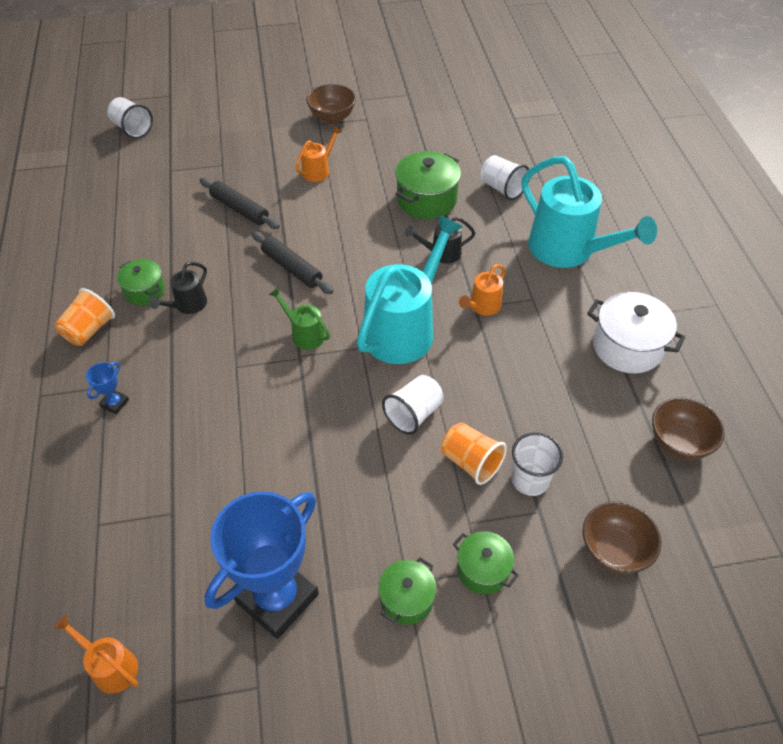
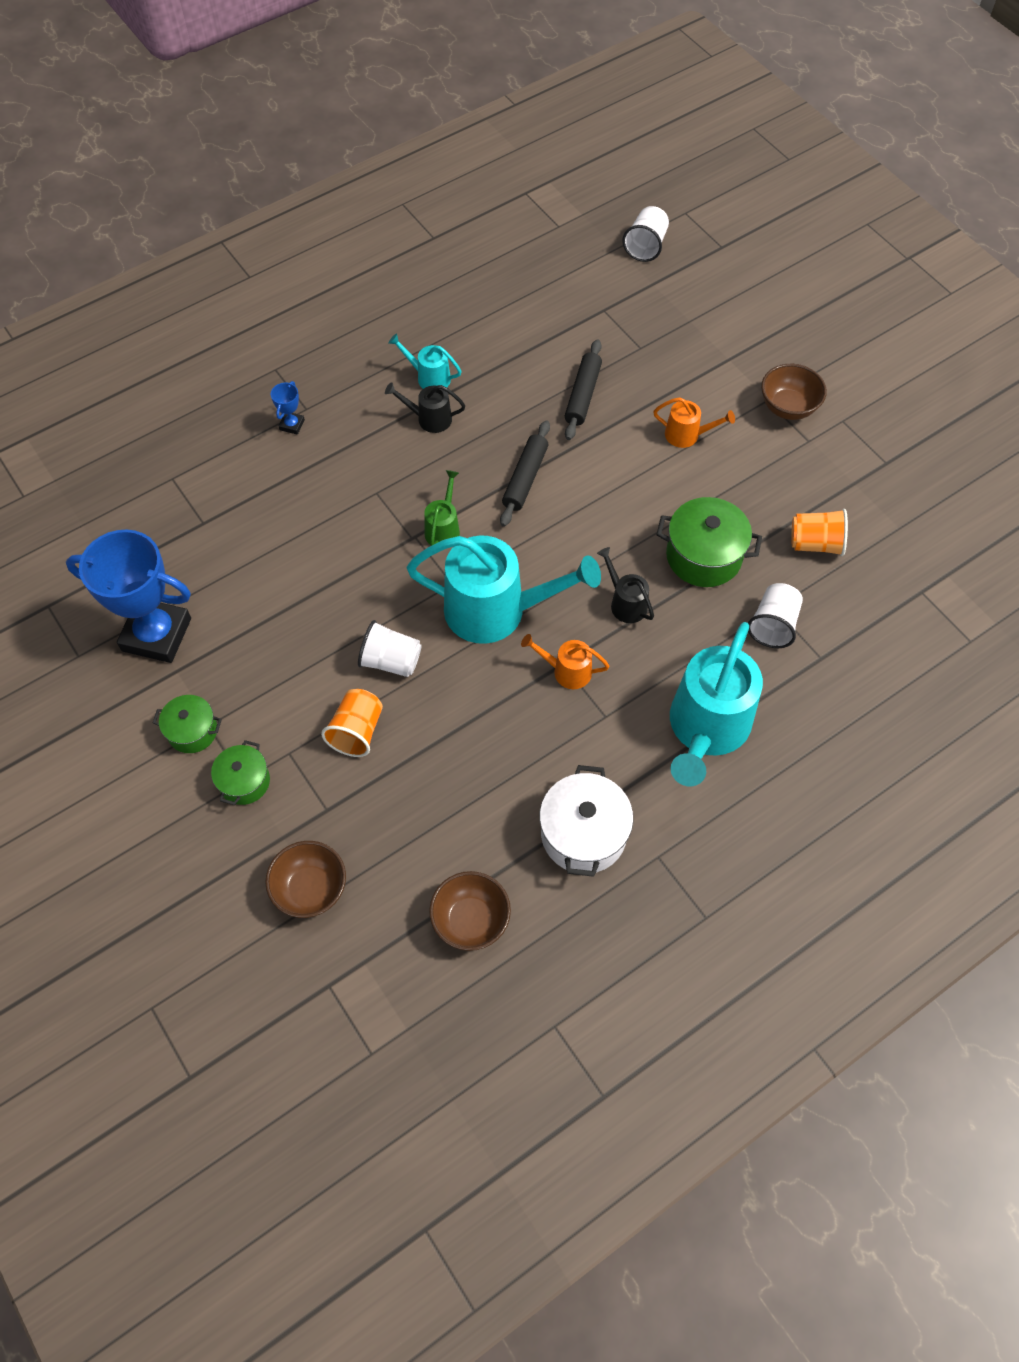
camera: 65 degrees right, 10 degrees up
(89, 330) = (361, 363): orange cup -> orange cup (815, 543)
(110, 666) = (60, 551): orange watering can -> none
(114, 403) = (292, 425): blue trophy -> blue trophy turned 75 degrees counterclockwise
(144, 291) = (429, 377): green pot -> turquoise watering can
(530, 480) = (359, 790): white cup -> none

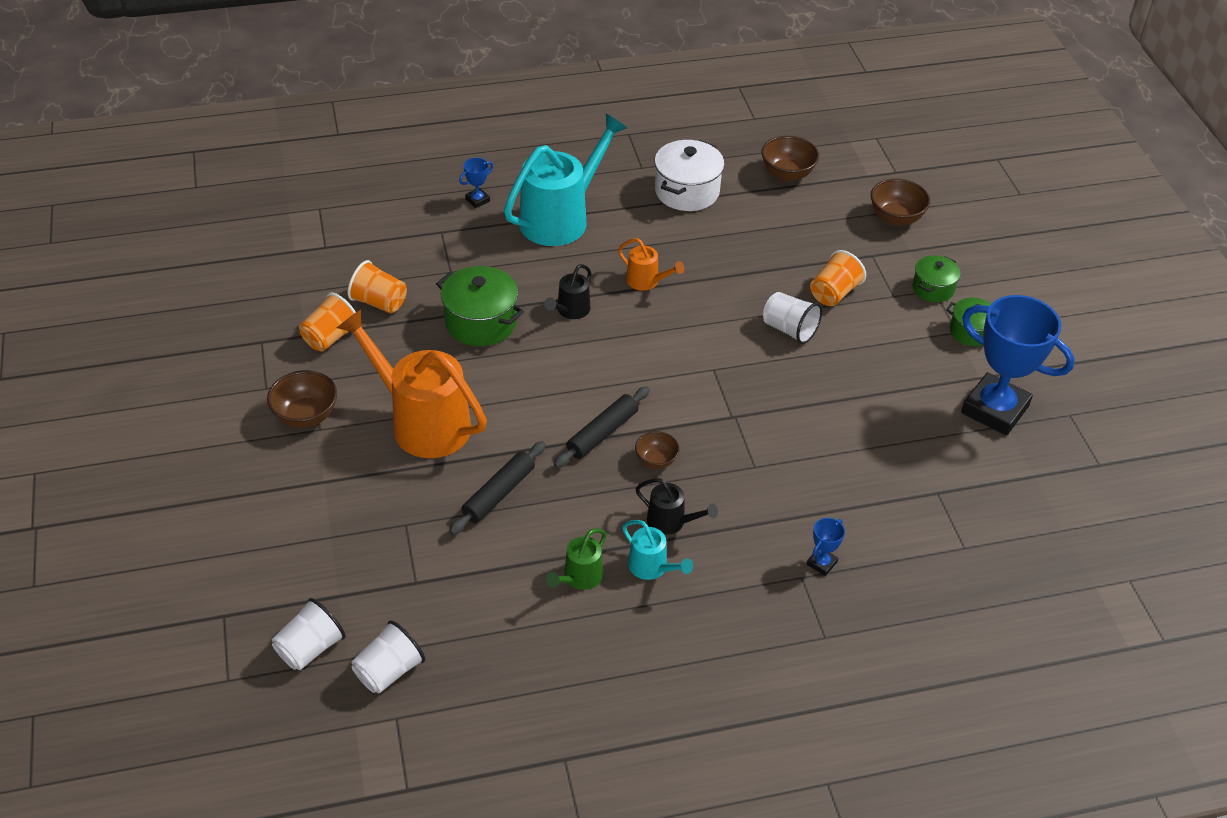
camera: 160 degrees left, 15 degrees down
(443, 528) = (701, 415): green watering can -> green watering can (579, 578)
(465, 468) = (656, 460): none -> brown bowl
(497, 610) = (683, 337): turquoise watering can -> none
(625, 602) = (570, 311): black watering can -> black watering can turned 45 degrees clockwise
(687, 435) = (422, 422): orange watering can -> orange watering can, size x2.16
(773, 625) = (461, 261): white cup -> white cup (389, 671)
(814, 721) = (477, 200): none -> blue trophy
(829, 489) = (330, 337): none -> orange cup

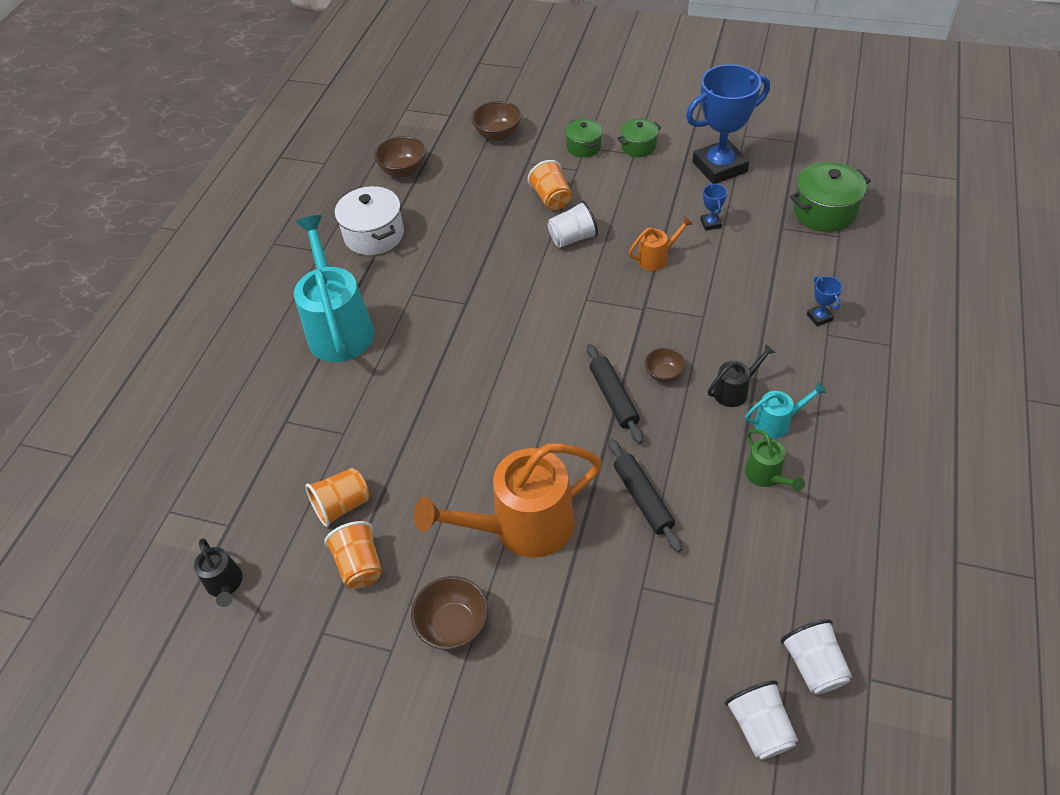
camera: 55 degrees left, 5 degrees up
(477, 200) = (266, 378): blue trophy -> blue trophy (710, 223)
(481, 322) = (426, 434): green pot -> green pot (824, 212)
(570, 311) = (457, 364): black watering can -> black watering can (225, 585)
(647, 281) = (459, 301): orange watering can -> orange watering can (657, 258)

